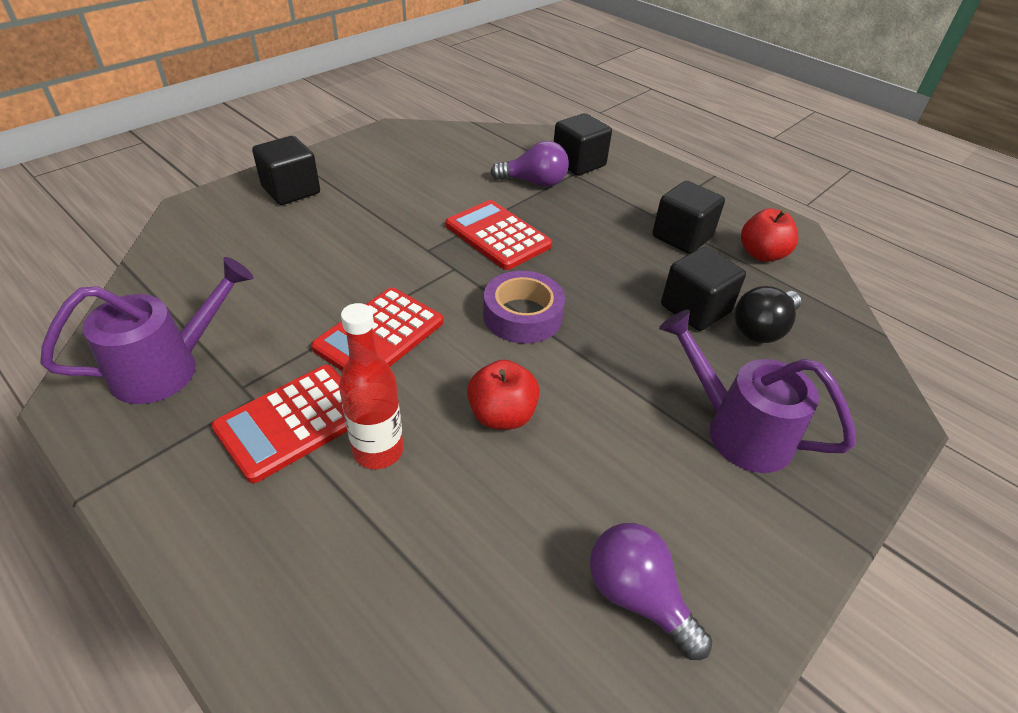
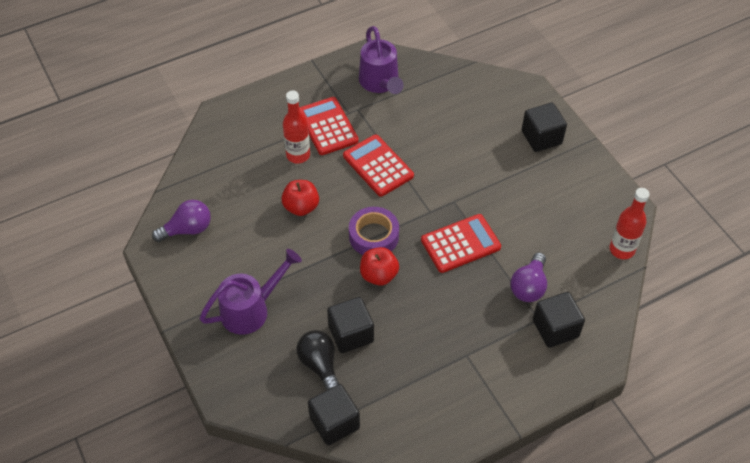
camera: 110 degrees right, 10 degrees up
(454, 132) = (622, 249): none -> red bottle
(682, 237) = (432, 362): black cube -> black cube (334, 422)
(761, 254) = (396, 409): red apple -> red apple (379, 275)

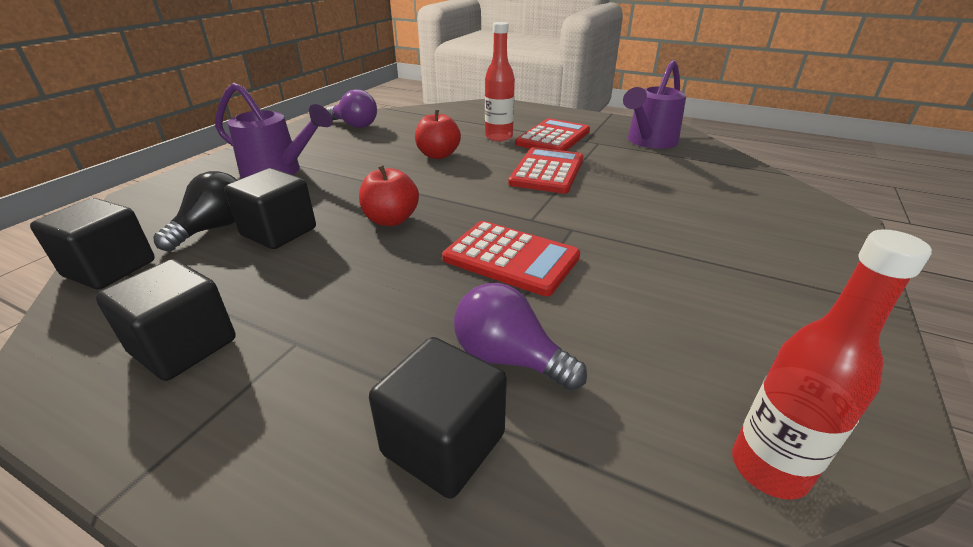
camera: 55 degrees right, 20 degrees down
(374, 236) = (447, 199): purple tape -> none
(529, 286) = (509, 358): purple light bulb -> purple light bulb turned 45 degrees clockwise
(541, 137) = (794, 256): black cube -> black cube (184, 346)

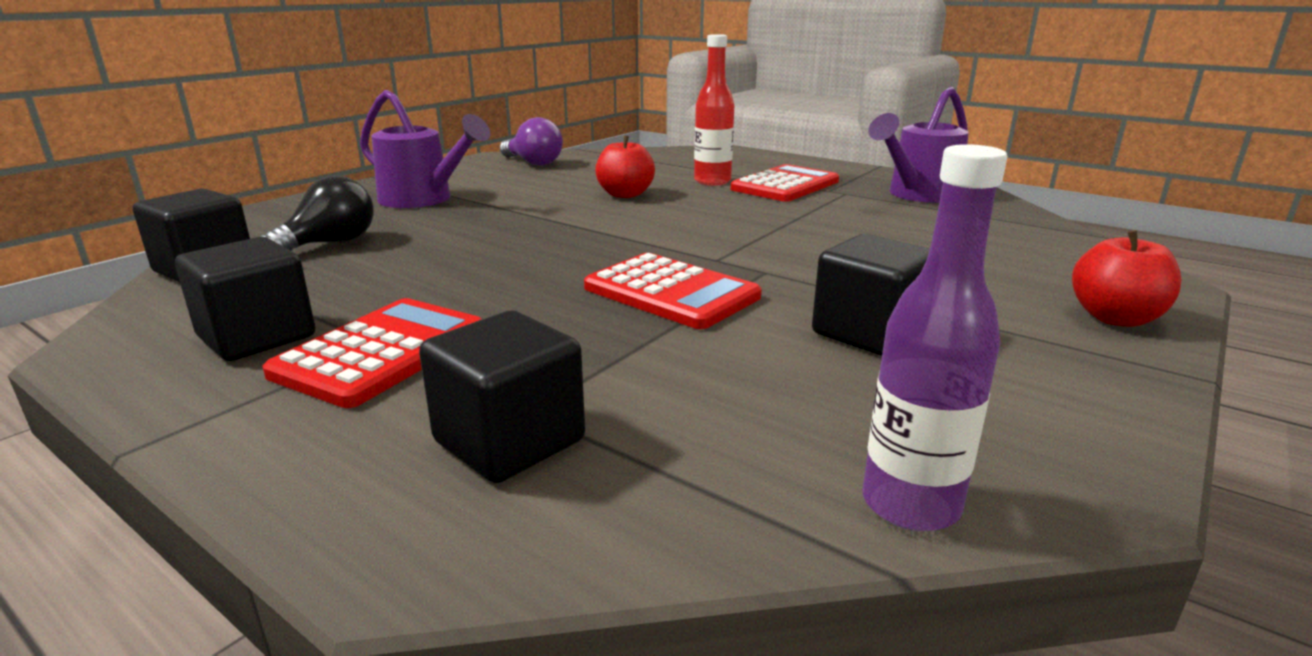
camera: 10 degrees right, 10 degrees down
(279, 232) = (401, 251): black cube -> black cube (869, 333)
(391, 220) = (538, 249): red apple -> red apple (1115, 318)
(509, 358) = (624, 378): purple light bulb -> none
(547, 171) = (760, 216): red calculator -> red calculator (382, 352)
(769, 468) = (910, 505): red bottle -> purple bottle

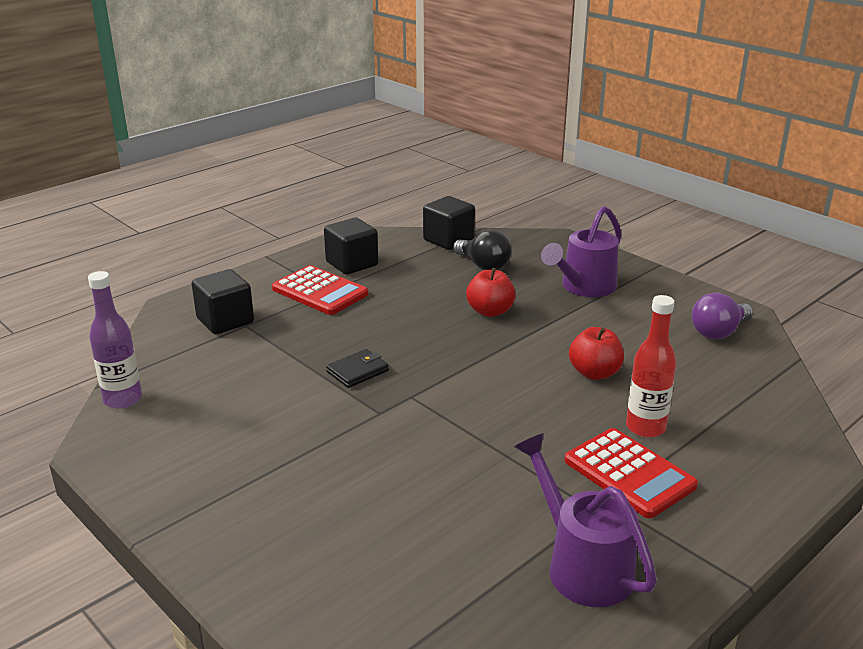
camera: 100 degrees right, 5 degrees up
(671, 292) = (357, 371): red calculator -> black wallet
(869, 333) = (265, 430): black cube -> none
(1115, 318) = (227, 547): red apple -> red apple (490, 311)

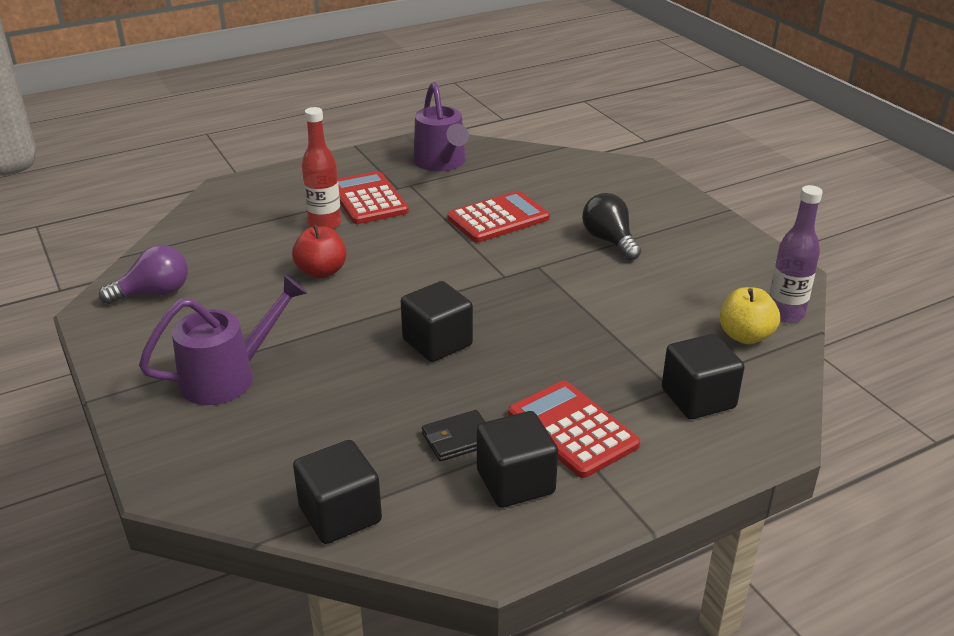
camera: 165 degrees left, 5 degrees up
(171, 372) = (745, 336): none -> yellow apple
(357, 371) = (549, 307): black wallet -> black wallet (458, 439)
(444, 329) = (437, 342): none -> black cube
(449, 470) = (498, 218): none -> red calculator
(483, 266) = (325, 441): black light bulb -> black light bulb (609, 241)
(490, 311) = (370, 359): red apple -> none

